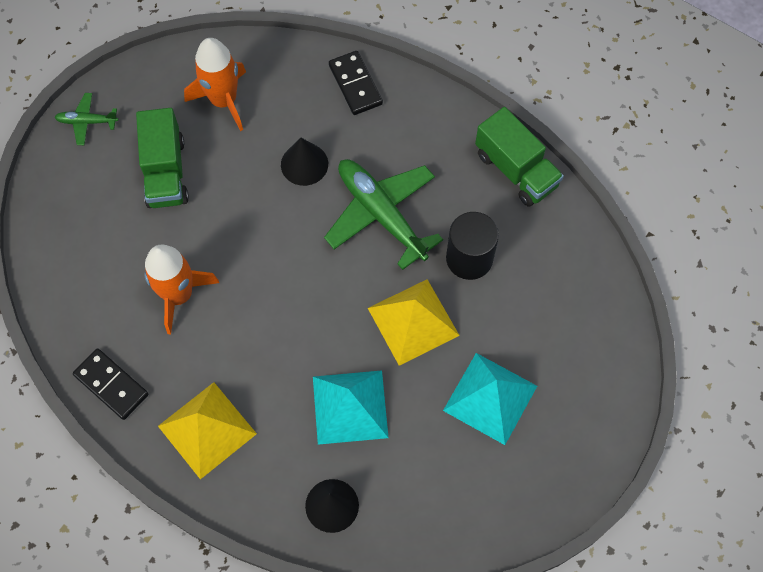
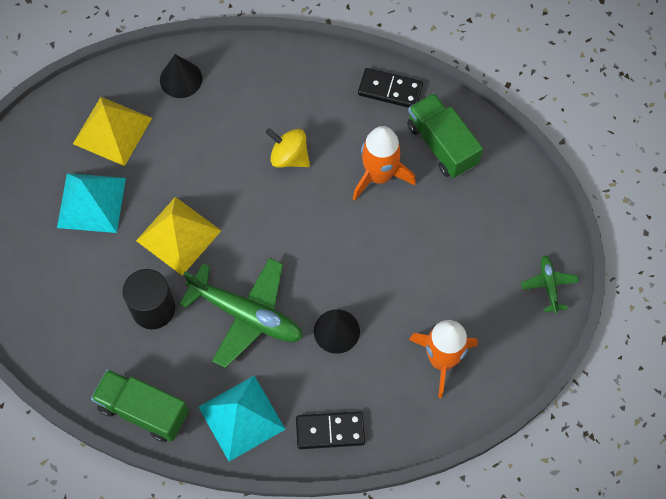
camera: 155 degrees right, 0 degrees up
(87, 122) = (549, 285): green plane -> green plane turned 75 degrees counterclockwise
(166, 172) = (452, 270): green truck -> green truck (442, 145)
(207, 430) = (300, 90): yellow pyramid -> yellow pyramid (112, 130)
(259, 356) = (289, 157): none -> yellow spinning top
(350, 407) = (199, 150): turquoise pyramid -> turquoise pyramid (241, 418)
(355, 84) = (330, 431): black domino -> black domino turned 45 degrees counterclockwise

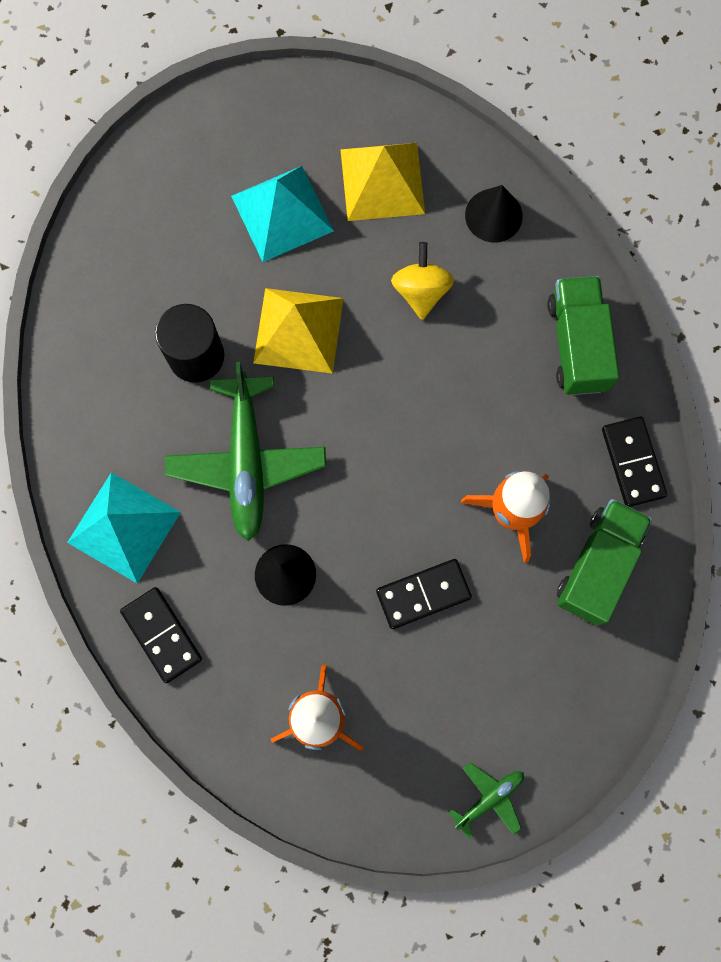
camera: 60 degrees right, 10 degrees up
(143, 410) = (74, 416): green truck -> green truck (577, 344)
(289, 157) = (470, 395): yellow spinning top -> yellow spinning top (421, 291)
(399, 254) = (423, 594): none -> black domino

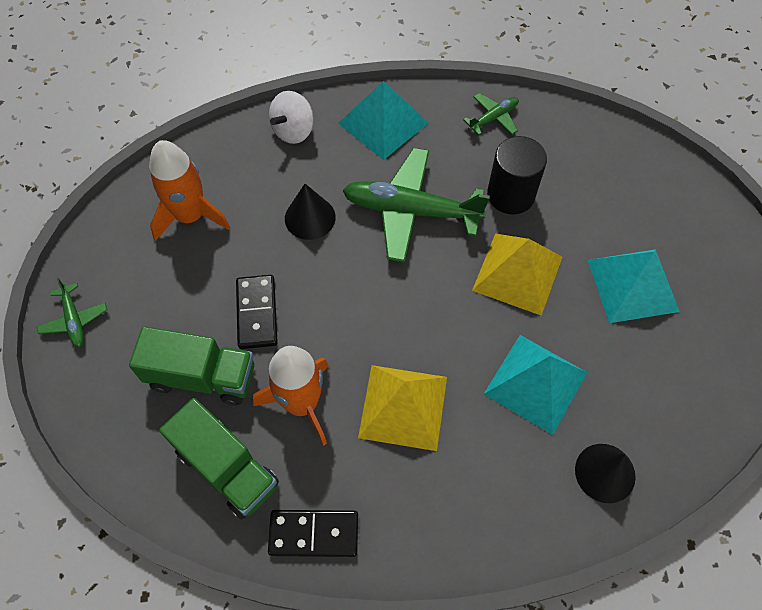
camera: 105 degrees right, 15 degrees down
(86, 396) = (493, 118): none -> green plane
(162, 635) = (293, 131): black domino -> white spinning top
(382, 181) = (655, 377): yellow pyramid -> yellow pyramid (403, 407)
(421, 291) = (535, 383): yellow spinning top -> turquoise pyramid
(577, 344) = (449, 516): green truck -> green truck (202, 376)

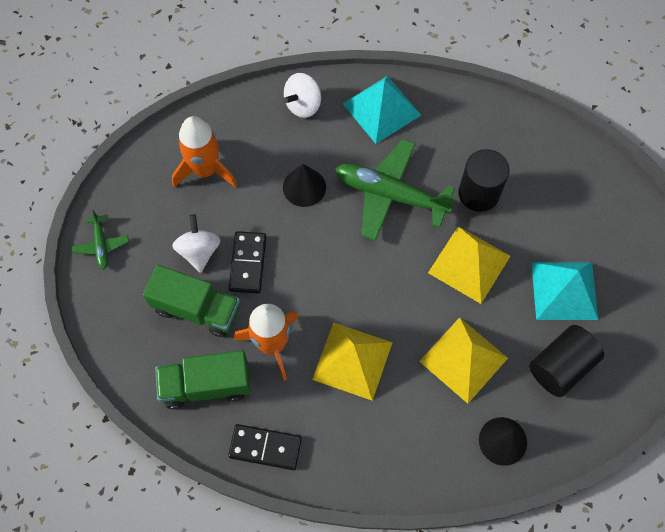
camera: 10 degrees right, 5 degrees up
(195, 308) = (199, 251): none -> white spinning top
(227, 468) = (206, 385): green truck -> green truck turned 120 degrees clockwise
(493, 118) = (479, 119): green plane -> none
(535, 383) = (463, 359): turquoise pyramid -> yellow pyramid
(651, 372) = (561, 366): none -> black cylinder

